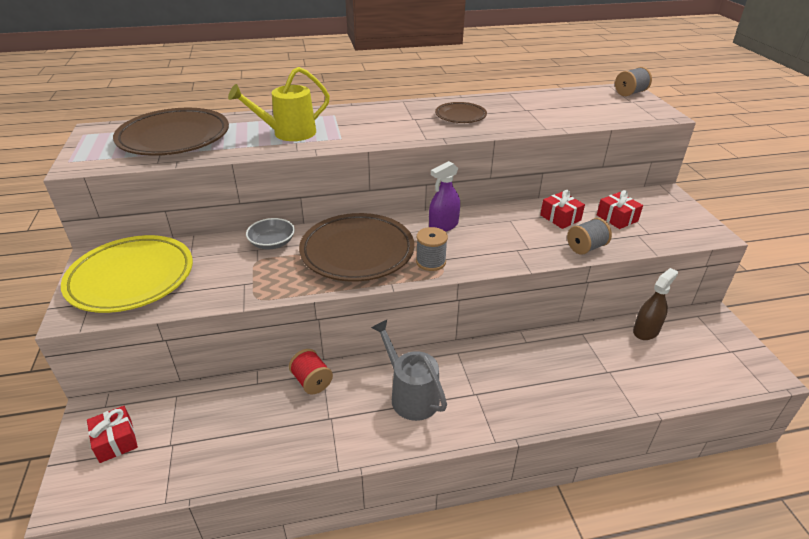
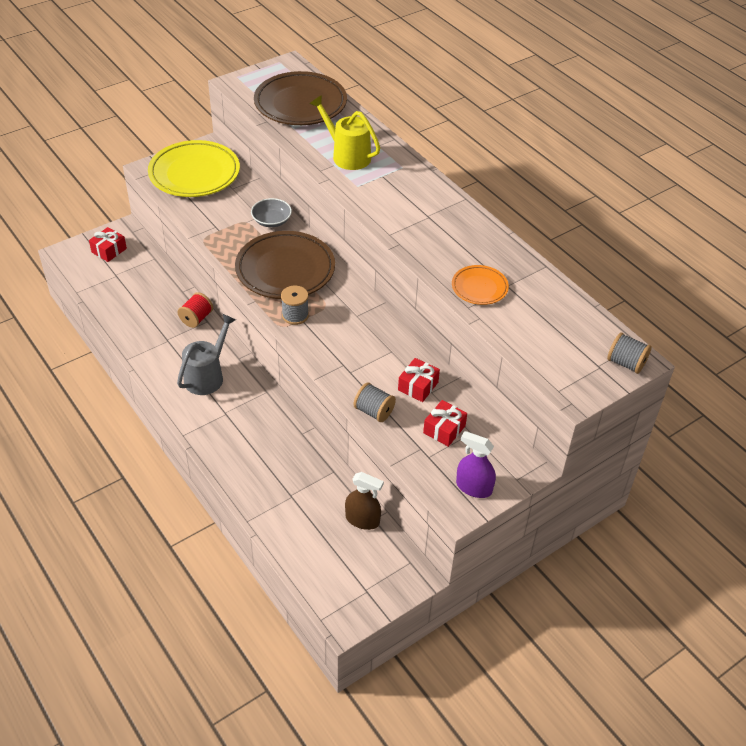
camera: 65 degrees right, 10 degrees up
(443, 225) = (355, 309): purple spray bottle -> purple spray bottle (474, 487)
(460, 116) = (456, 244): brown plate -> none
(523, 119) = (479, 288): none -> orange plate

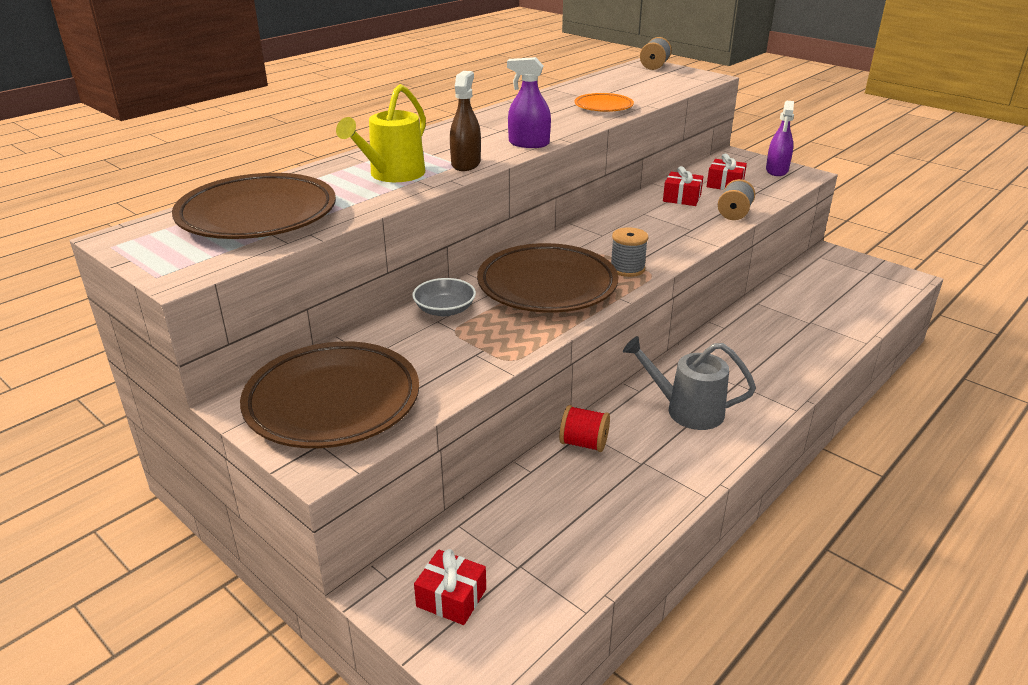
camera: 100 degrees left, 15 degrees down
(194, 174) = (332, 402): yellow plate -> brown plate
(362, 520) = (799, 282): brown spray bottle -> brown spray bottle (466, 164)
(391, 225) = (529, 143): none -> purple spray bottle

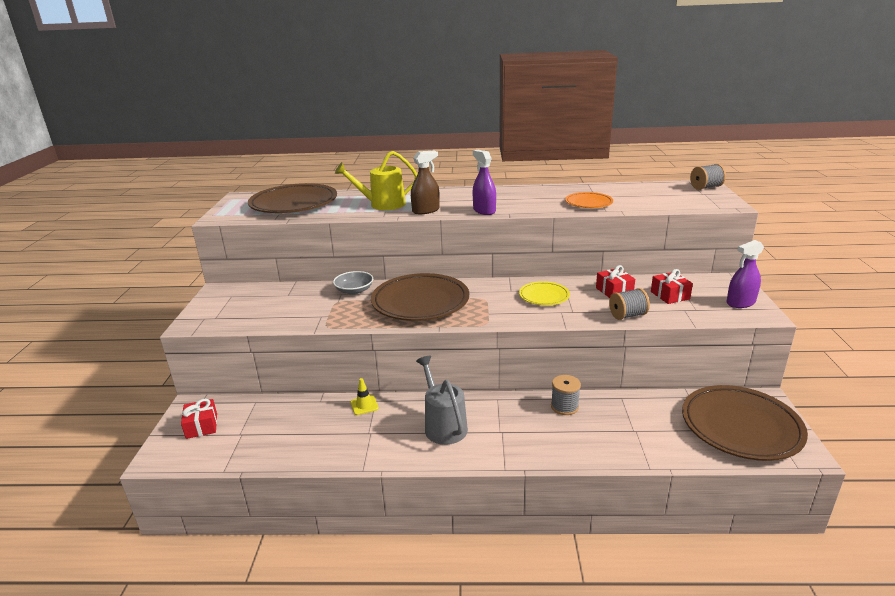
camera: 50 degrees right, 5 degrees down
(332, 402) = (239, 305): brown plate -> brown plate (740, 427)
(584, 443) = (364, 405): red spool -> yellow traffic cone
(627, 268) = (479, 314): grey spool -> grey spool (564, 406)
(641, 227) = (544, 296): none -> yellow plate

